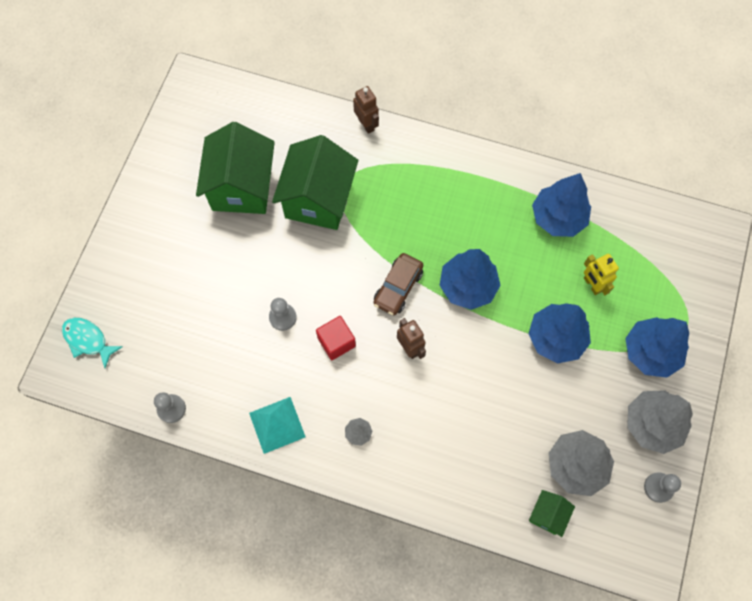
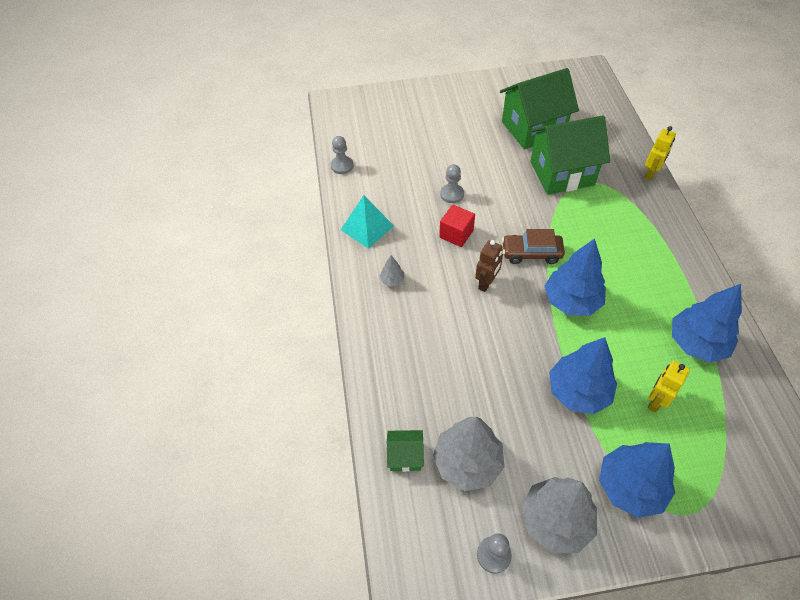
camera: 65 degrees right, 15 degrees down
(88, 340) = (362, 106): turquoise fish -> none
(366, 124) = (651, 173): brown robot -> yellow robot

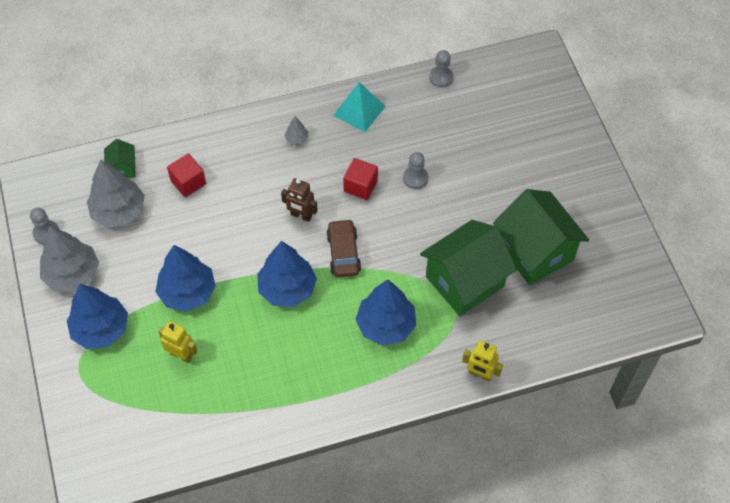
camera: 80 degrees right, 5 degrees up
(434, 384) = (188, 182): none -> red cube
(562, 173) = (465, 281): green house -> green house turned 75 degrees clockwise
(696, 343) = (246, 397): blue tree -> blue tree (385, 325)

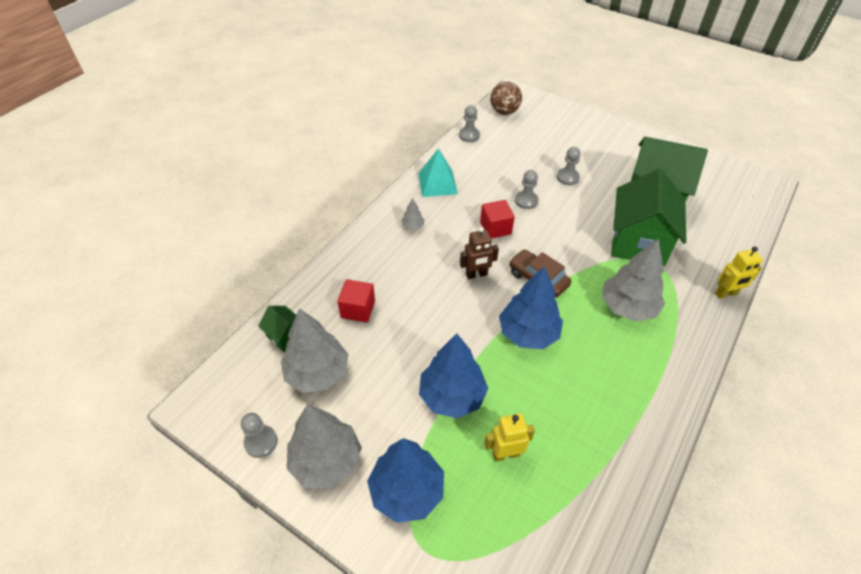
camera: 40 degrees left, 10 degrees down
(385, 325) = (627, 307): blue tree -> grey tree
(479, 180) = (567, 177): none -> grey pawn
(505, 71) = (504, 112): none -> brown ball

